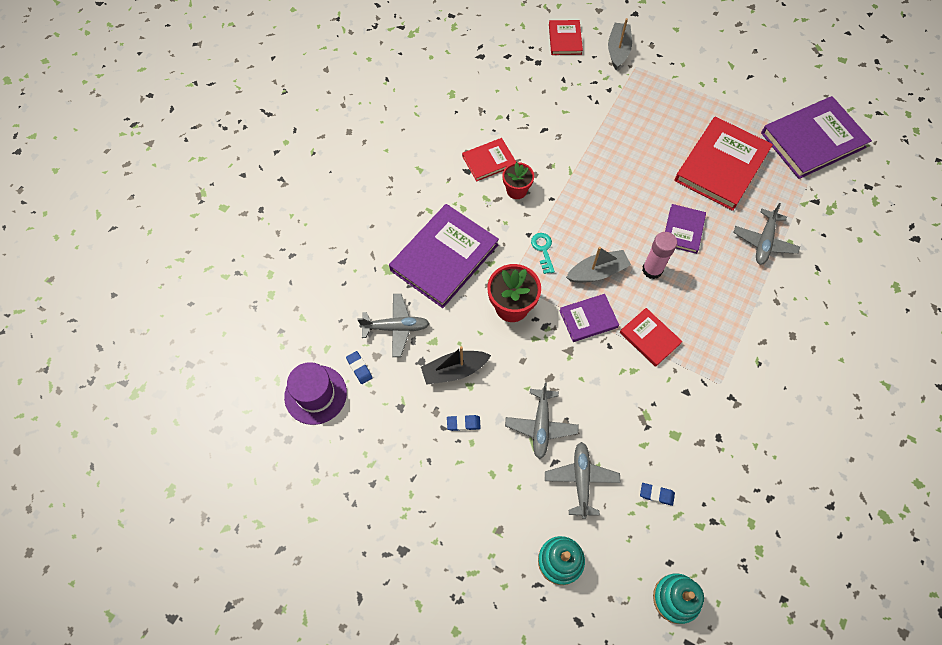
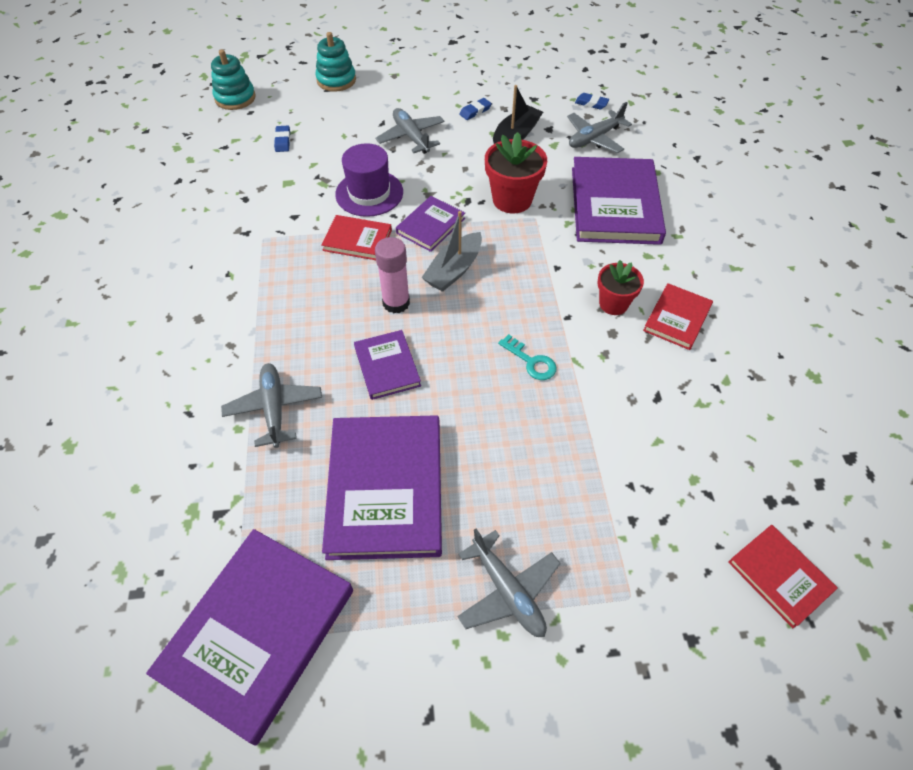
camera: 145 degrees right, 10 degrees down
(315, 394) = (603, 77): purple hat -> purple hat (369, 193)
(543, 250) = (528, 261): turquoise key -> turquoise key (531, 361)
(581, 480) = (352, 123): grey plane -> grey plane (508, 591)
(618, 50) = (684, 612): grey boat -> none
(656, 494) = (283, 141): blue eraser -> blue eraser turned 75 degrees counterclockwise
(721, 166) = (386, 488): red book -> purple book

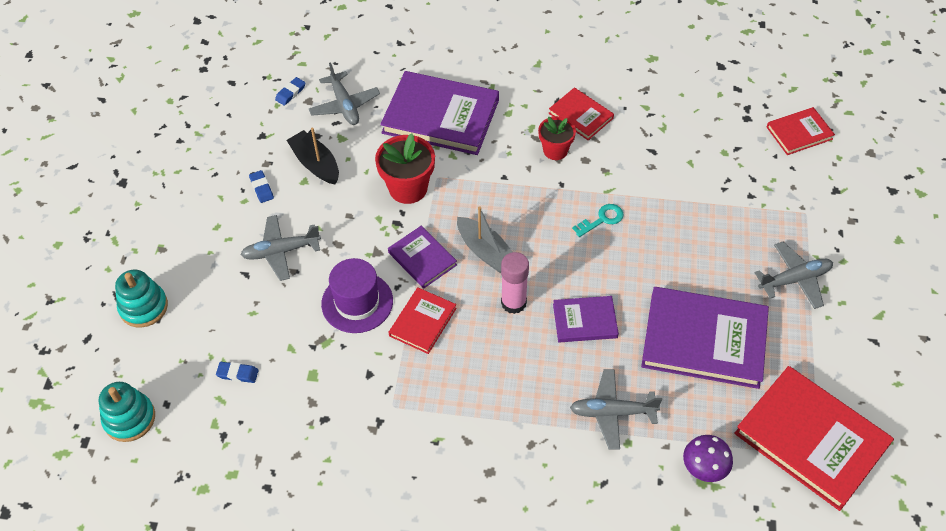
camera: 75 degrees left, 0 degrees up
(211, 509) = (704, 467): none -> purple mushroom
(258, 633) = (811, 439): purple book -> red book

